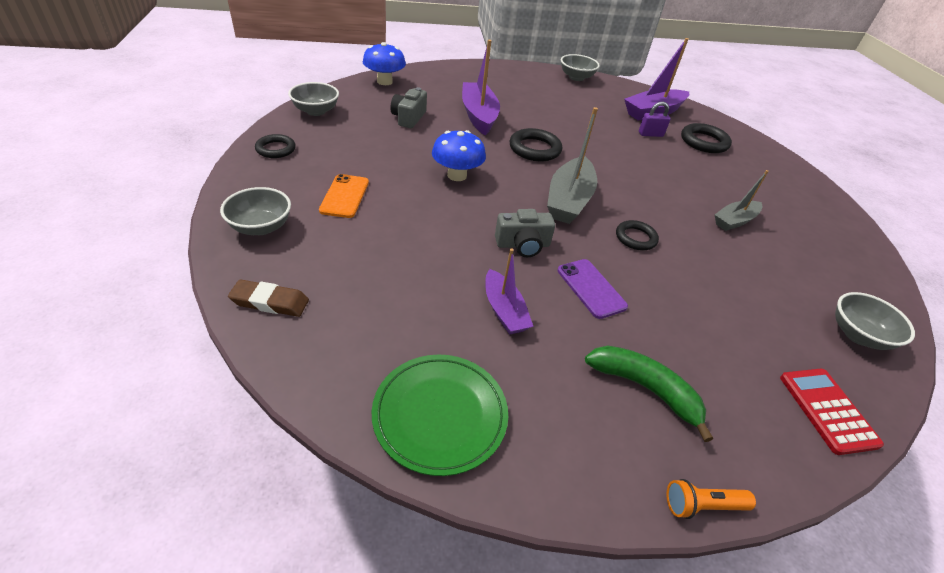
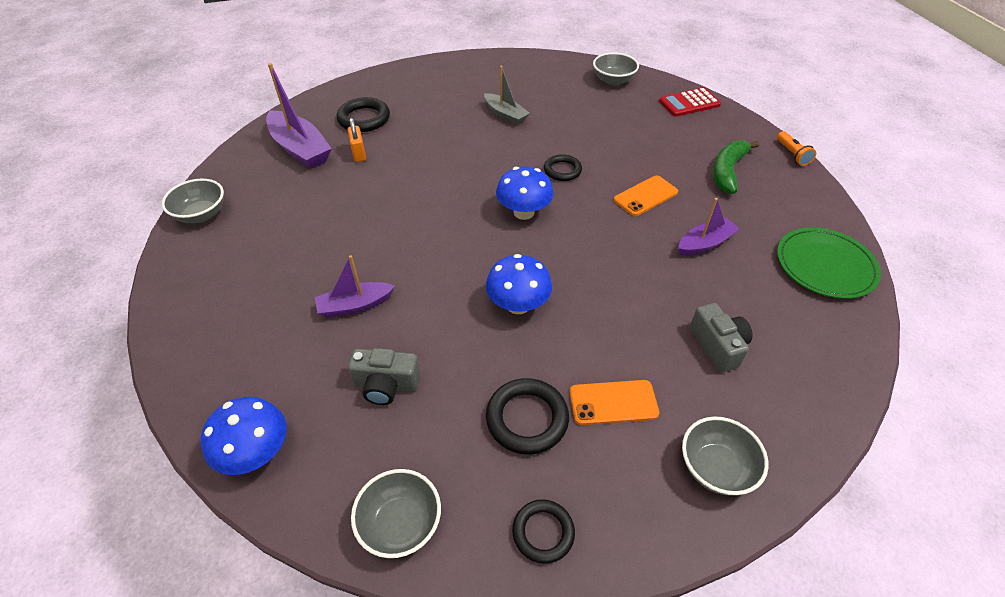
camera: 95 degrees left, 5 degrees up
(270, 302) = (808, 408): brown eraser -> none
(479, 115) = (355, 305): purple boat -> purple boat, size x0.62
(523, 245) = (614, 239): grey camera -> grey camera (718, 345)
(534, 149) = (428, 243): black ring -> black ring (527, 419)
(569, 200) = (524, 212): grey boat -> blue mushroom
(591, 288) = (645, 196): purple phone -> orange phone
(650, 134) = (359, 154): purple padlock -> orange padlock

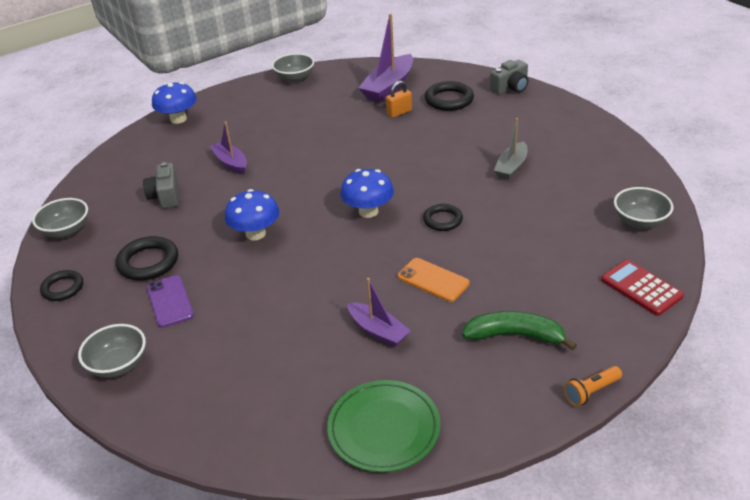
camera: 75 degrees right, 10 degrees down
(256, 452) = (108, 167): blue mushroom -> blue mushroom (178, 119)
(613, 402) = (170, 301): orange phone -> purple phone
(718, 345) = (243, 354): grey camera -> grey camera (510, 88)

